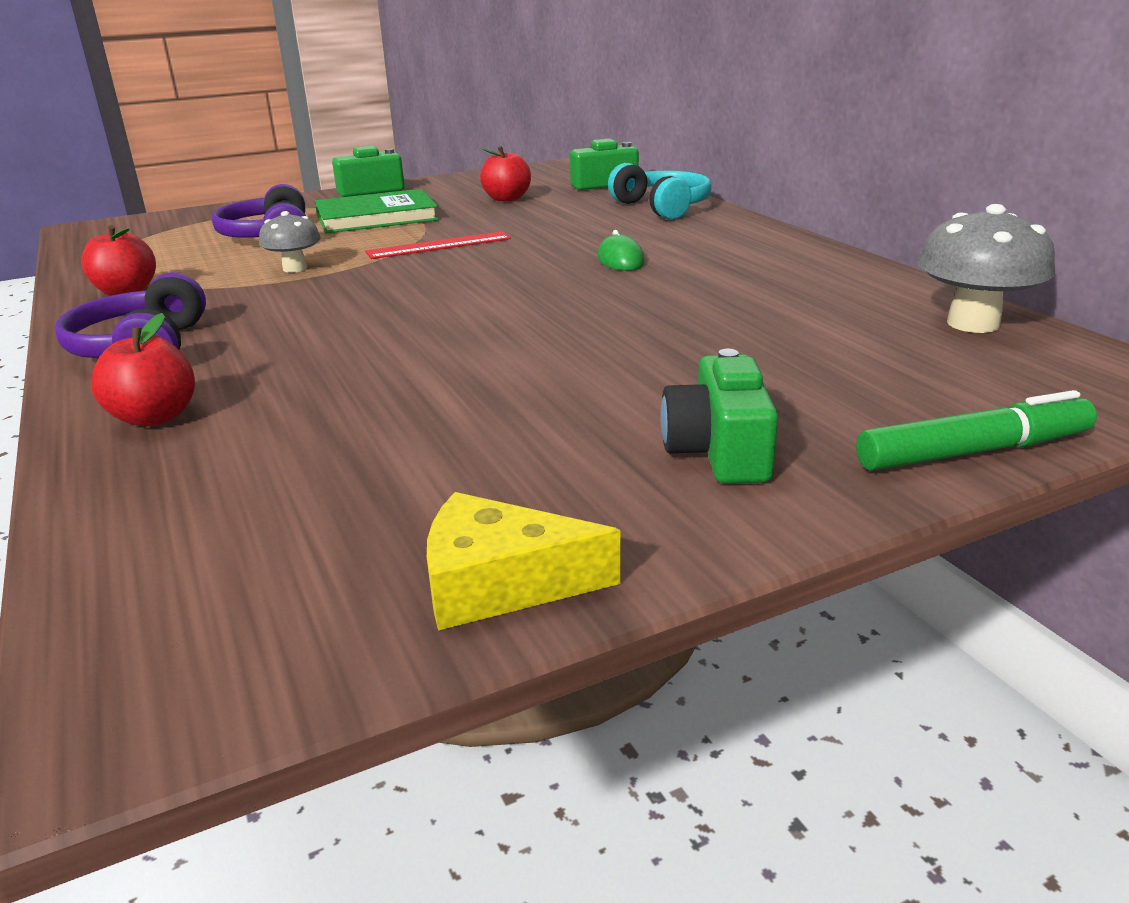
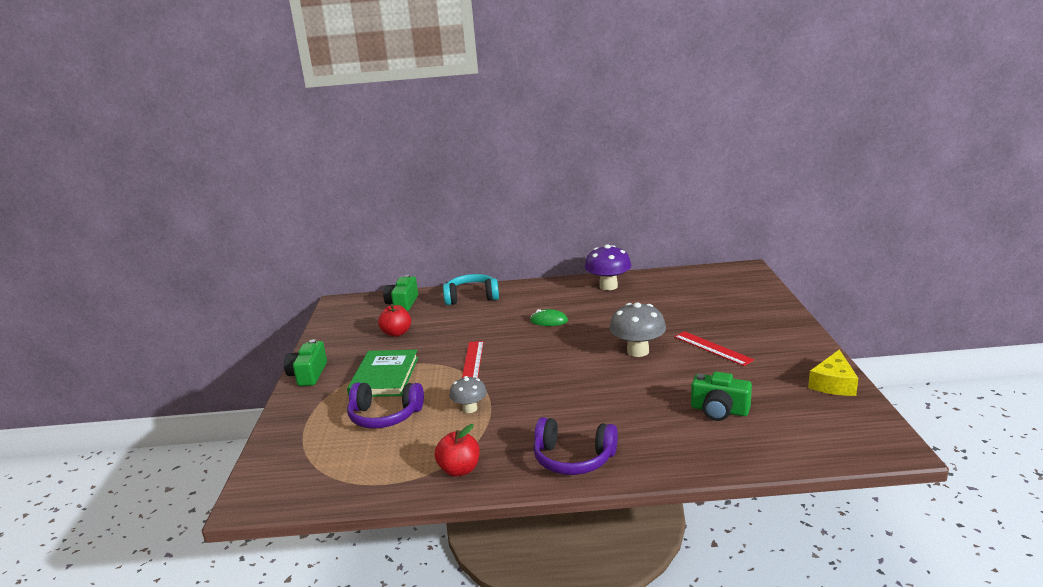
camera: 65 degrees left, 5 degrees down
(155, 417) = (672, 450): red apple -> none
(612, 401) = (712, 348): none -> red ruler
(719, 450) = (761, 337): green camera -> green camera (719, 410)
(825, 273) = (608, 286): none -> purple mushroom
(973, 323) = (682, 277): grey mushroom -> grey mushroom (638, 351)
(973, 452) = (778, 303): green marker -> none

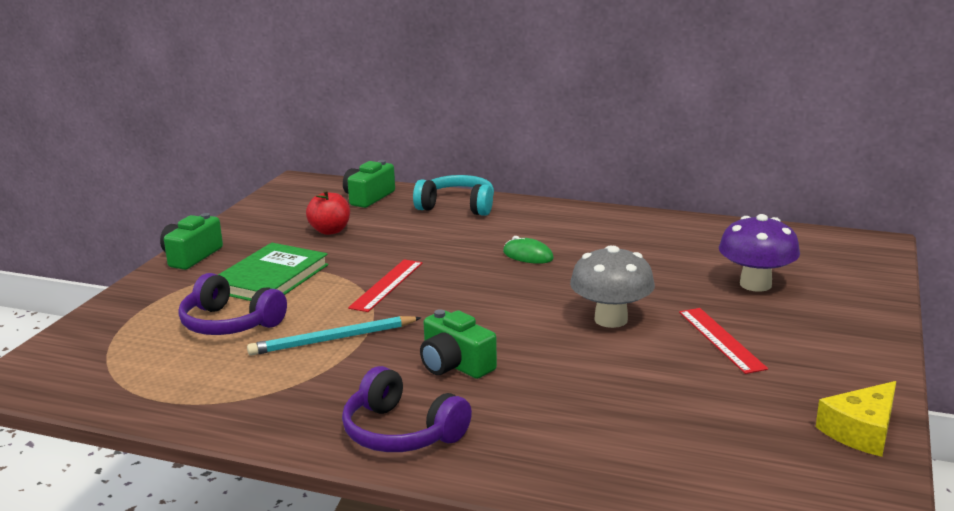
camera: 20 degrees right, 0 degrees up
(459, 470) = (255, 408): red apple -> none
(470, 409) = (333, 339): grey mushroom -> turquoise pencil
(608, 286) = (648, 228): purple mushroom -> purple mushroom (755, 284)
(719, 410) = (653, 424): green camera -> green camera (455, 365)

